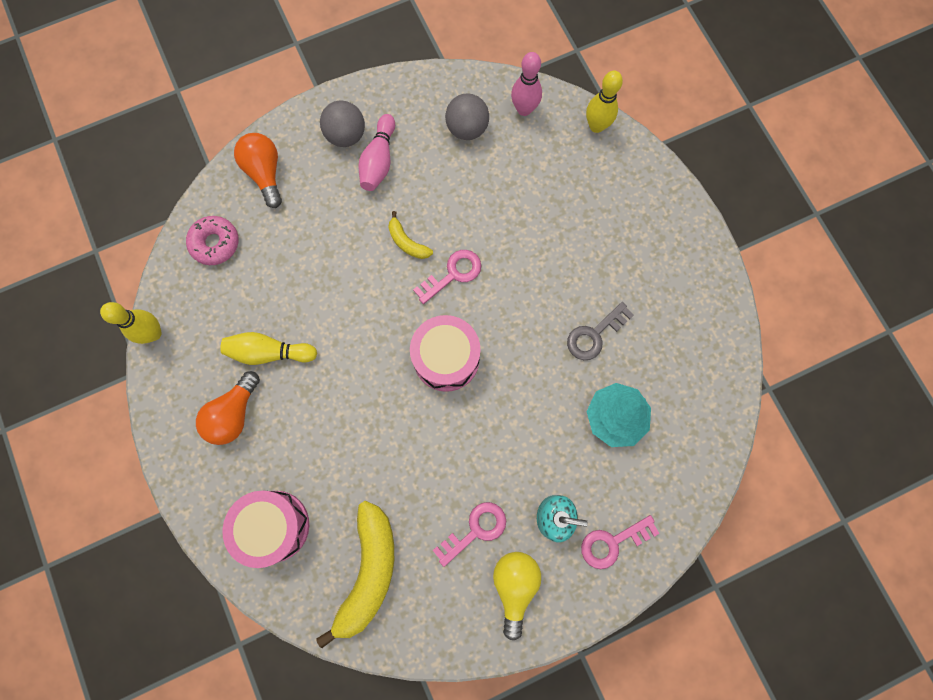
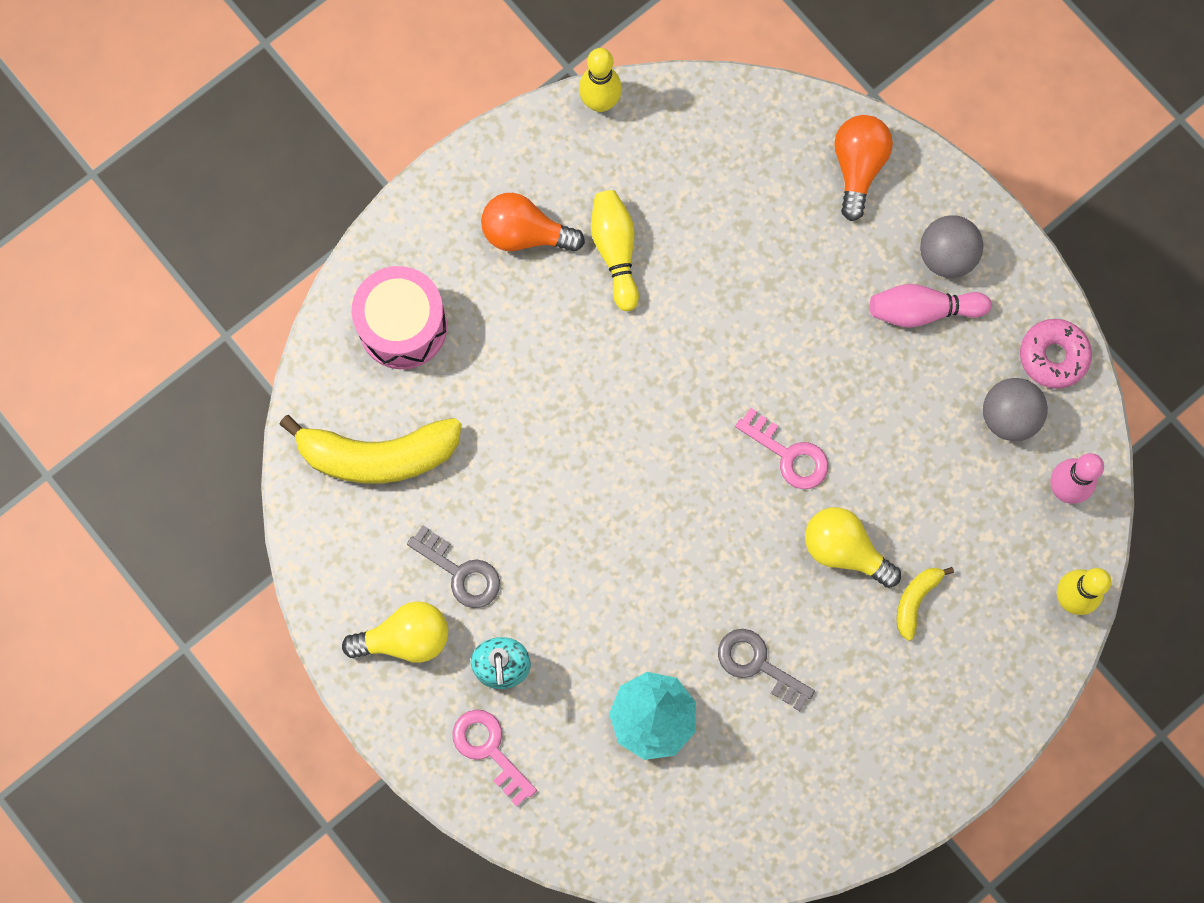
camera: 75 degrees right, 0 degrees up
(215, 243) = (740, 136): pink donut -> pink donut (1053, 356)
(265, 173) = (858, 167): orange light bulb -> orange light bulb turned 45 degrees counterclockwise
(407, 242) = (815, 382): yellow banana -> yellow banana (915, 600)
(446, 358) = (670, 477): pink drum -> none
(475, 530) = (460, 572): pink key -> grey key
(529, 256) = (844, 550): none -> yellow light bulb

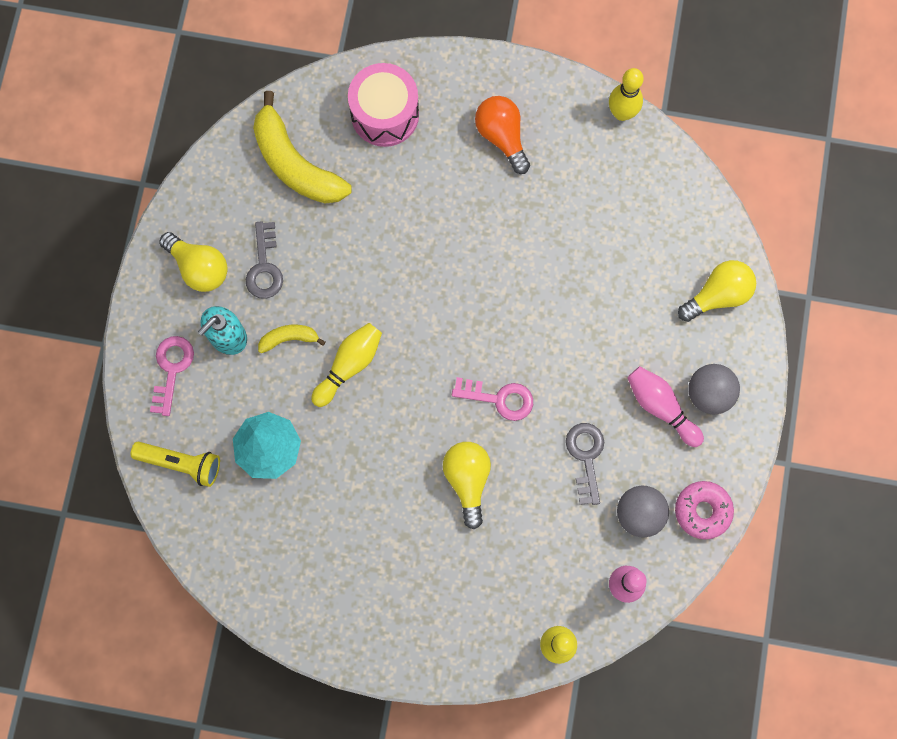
camera: 50 degrees right, 0 degrees up
(595, 817) = (181, 463): none -> yellow flashlight
(615, 251) = (537, 196): yellow bowling pin -> yellow bowling pin (349, 365)
(758, 665) = (352, 485): grey key -> grey key (586, 457)
(788, 454) = (499, 398): pink key -> pink key turned 75 degrees counterclockwise
(858, 167) = (718, 295): orange light bulb -> yellow light bulb
(915, 600) = (473, 549): yellow banana -> yellow banana (289, 338)

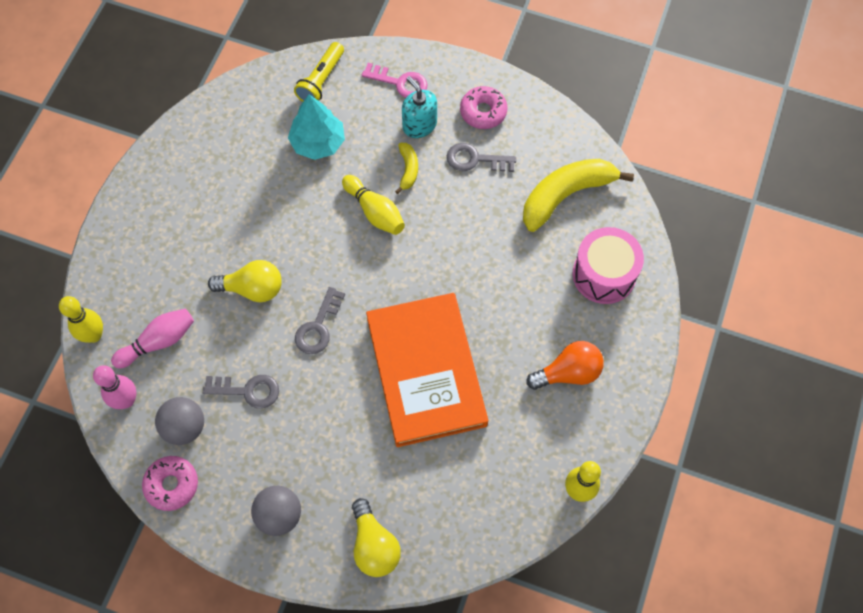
camera: 100 degrees right, 10 degrees down
(199, 268) = (483, 112): yellow light bulb -> pink donut
(499, 398) = (318, 326): pink key -> grey key
(528, 277) = (426, 371): none -> orange book
(661, 407) = (277, 467): pink bowling pin -> pink bowling pin (158, 342)

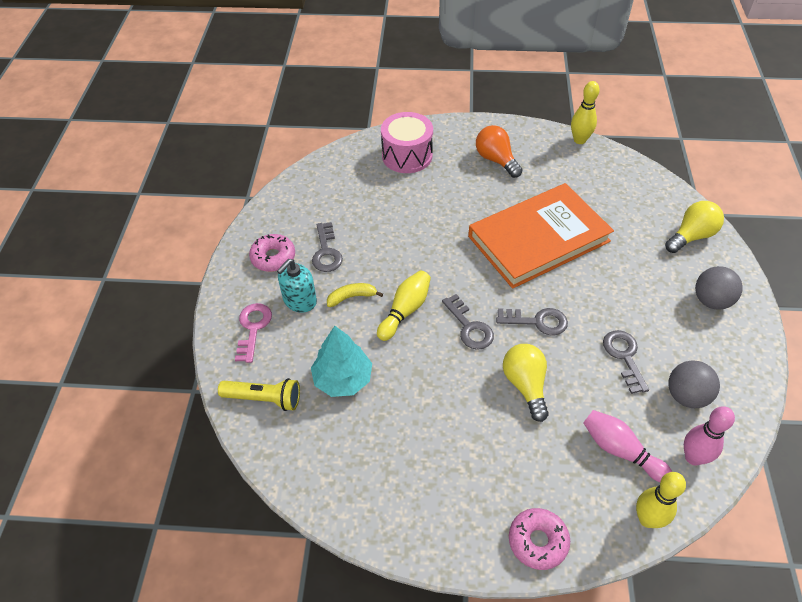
camera: 105 degrees left, 15 degrees down
(172, 485) = (741, 387): pink donut -> pink donut (537, 541)
(335, 262) = (469, 327): none -> grey key
(566, 195) = (344, 188): yellow banana -> none

